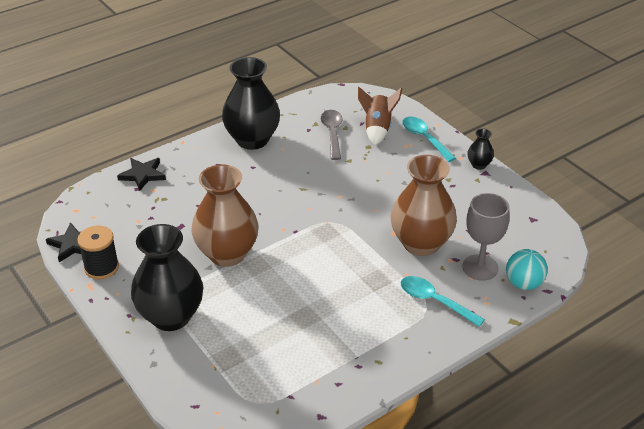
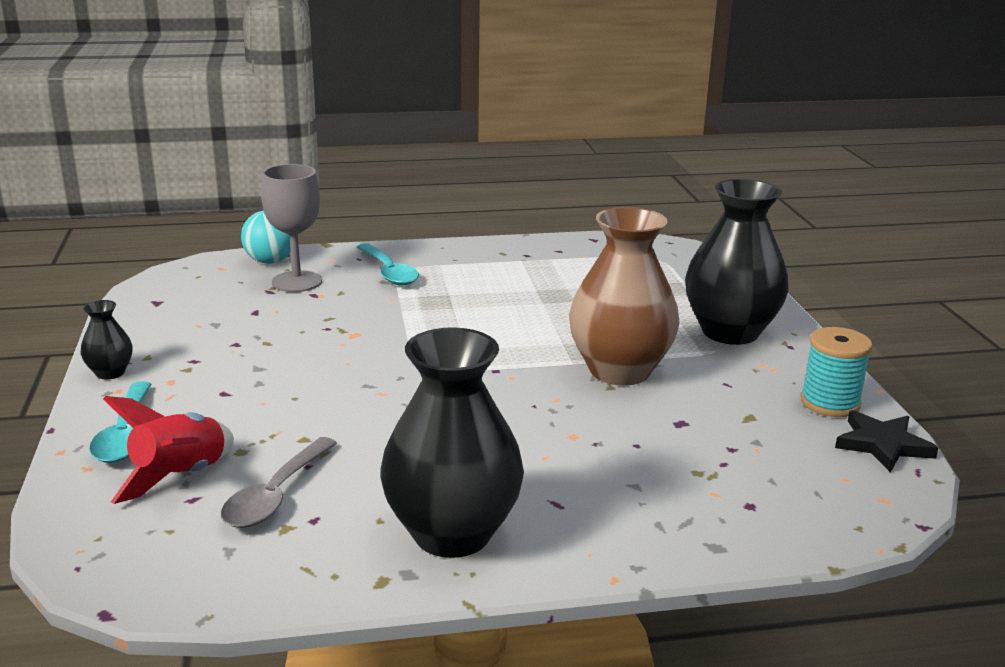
camera: 155 degrees left, 15 degrees down
(101, 267) = (830, 403): black spool -> turquoise spool
(142, 175) = (731, 528): black star -> none
(377, 129) = (180, 476): brown rocket -> red rocket
(421, 243) = (335, 316): brown vase -> none

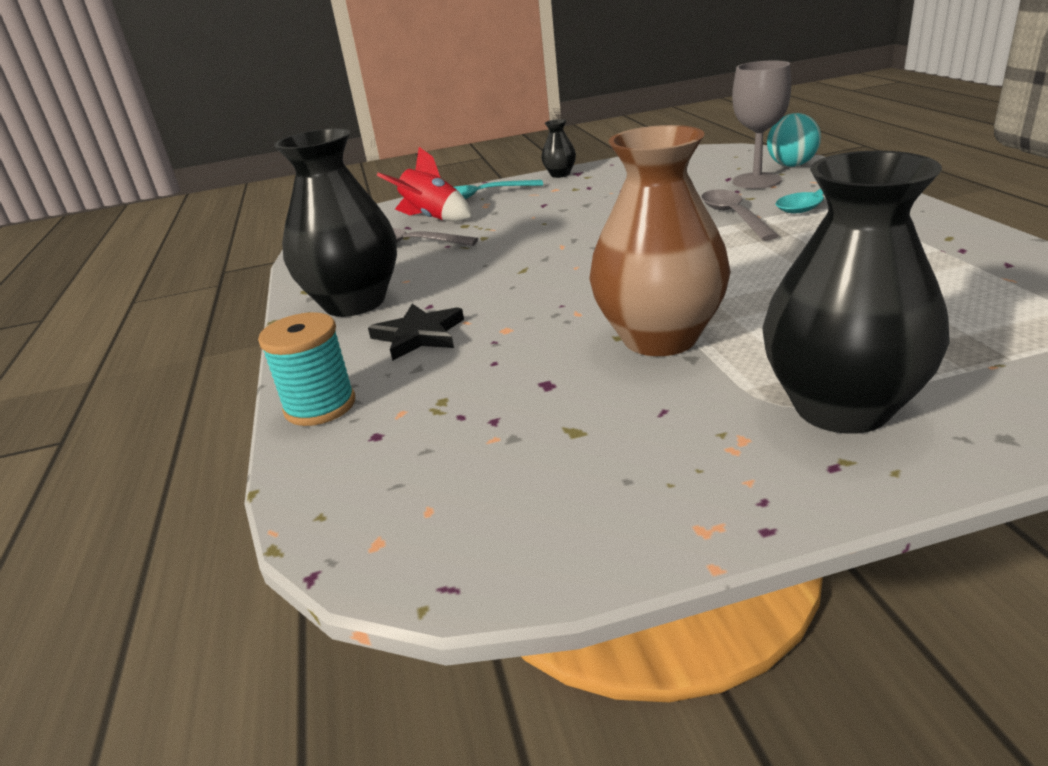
camera: 90 degrees right, 5 degrees up
(384, 306) = (733, 216): none -> grey spoon
(830, 403) = (641, 504): turquoise spool -> turquoise spool (320, 406)
(883, 444) = (522, 554): black star -> black star (419, 335)

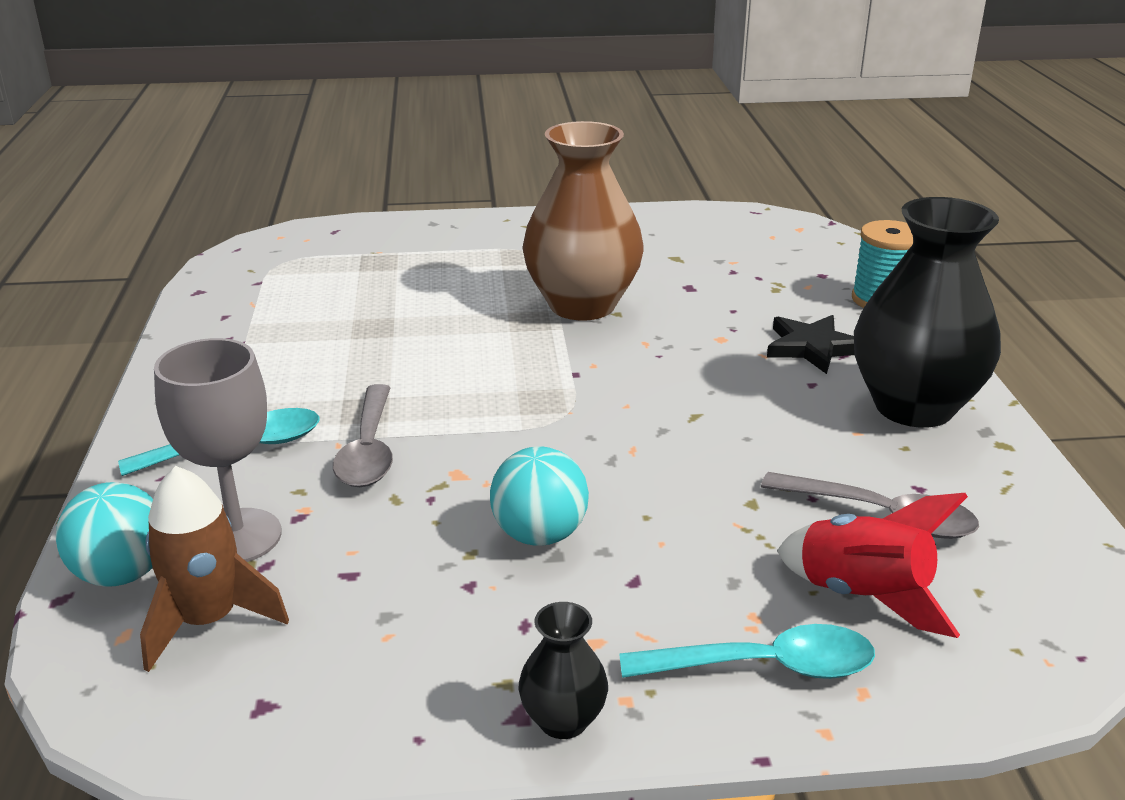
camera: 175 degrees left, 0 degrees up
(599, 207) = (539, 535): none -> turquoise ball
(729, 165) = (208, 621): none -> brown rocket
(841, 407) = (499, 245): black vase -> none

